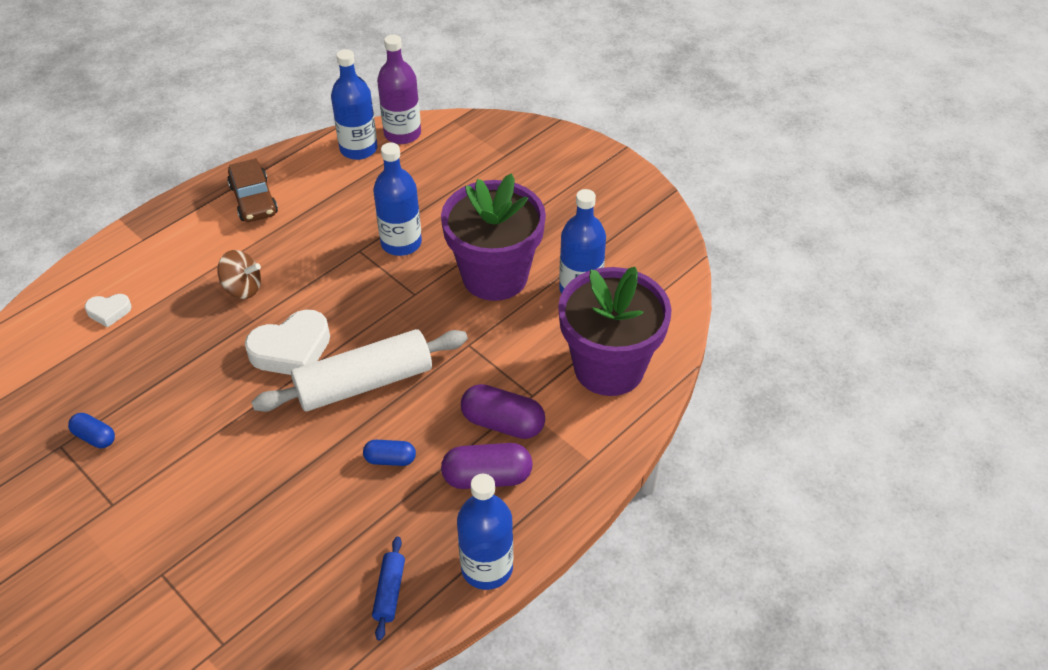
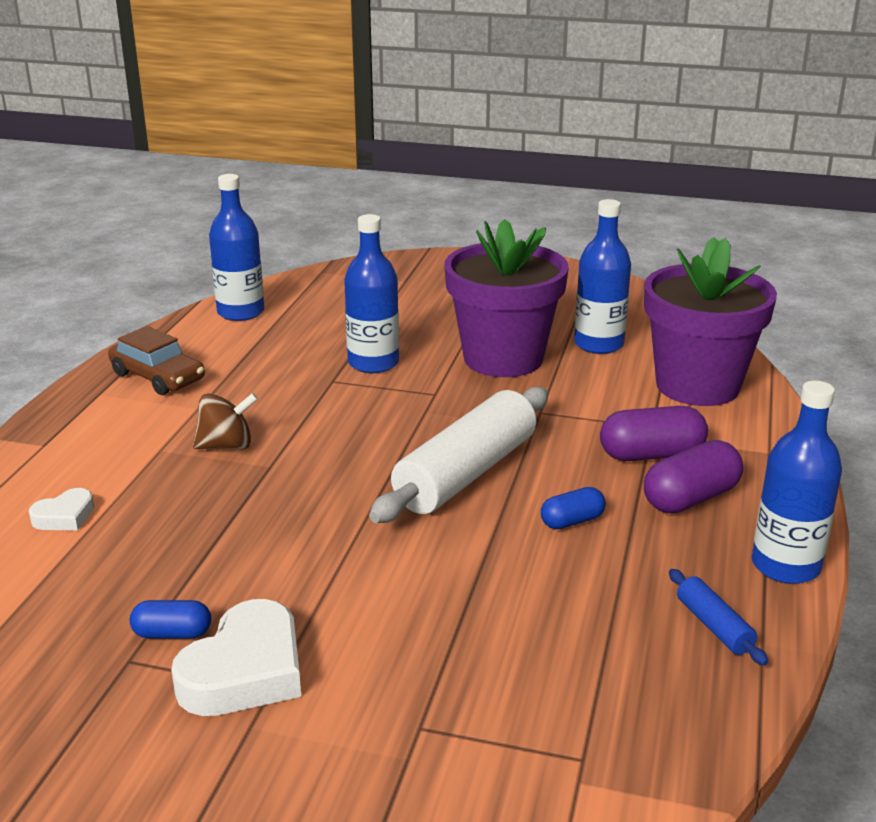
camera: 30 degrees left, 20 degrees down
(291, 349) = (347, 475): white heart -> white heart (245, 671)
(402, 134) = (277, 291): purple bottle -> none

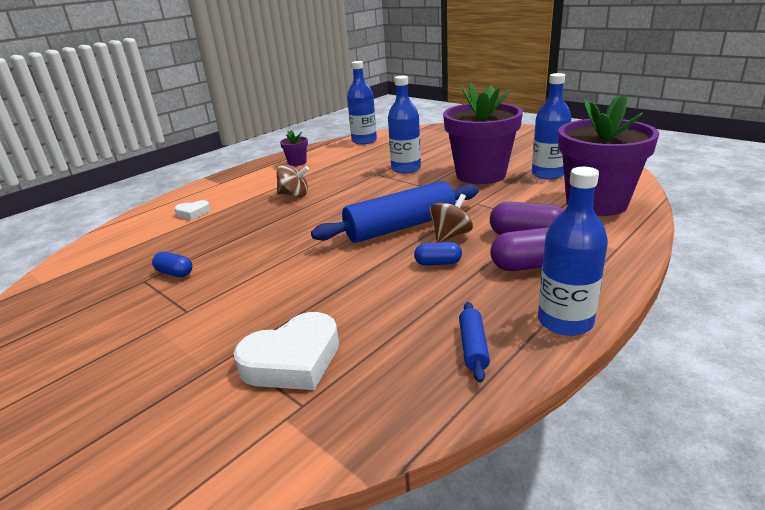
camera: 30 degrees right, 0 degrees up
(158, 377) = (297, 163): brown car -> purple flower pot
(245, 671) = (184, 299): white heart -> white heart (293, 360)
(466, 473) = (400, 227): white rolling pin -> blue rolling pin
(551, 474) = (450, 236): none -> brown spinning top

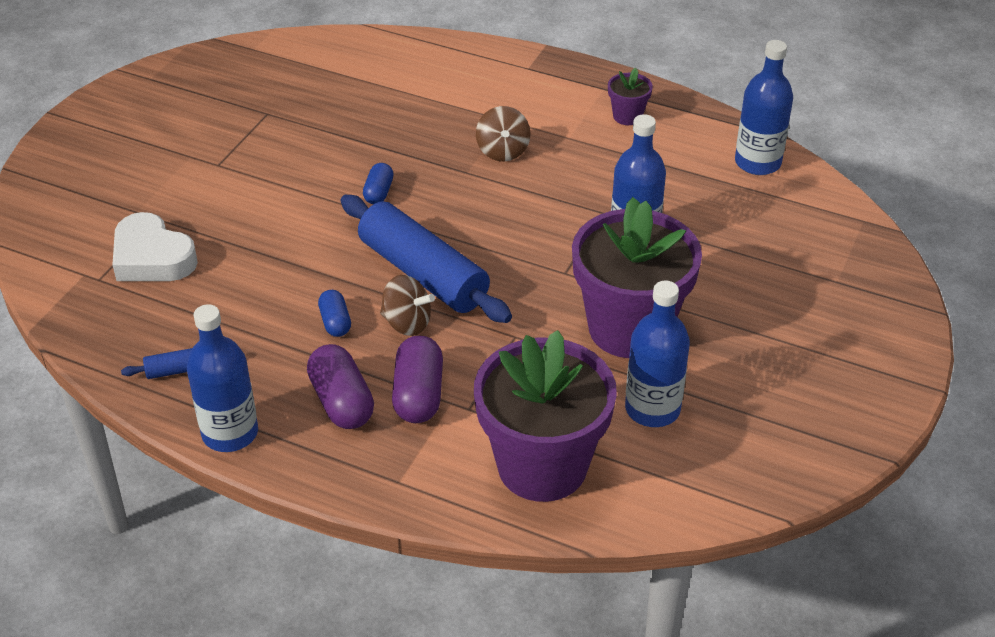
camera: 70 degrees right, 15 degrees up
(175, 273) = (284, 128): blue capsule -> blue capsule (378, 192)
(193, 213) = (428, 82): white heart -> none

